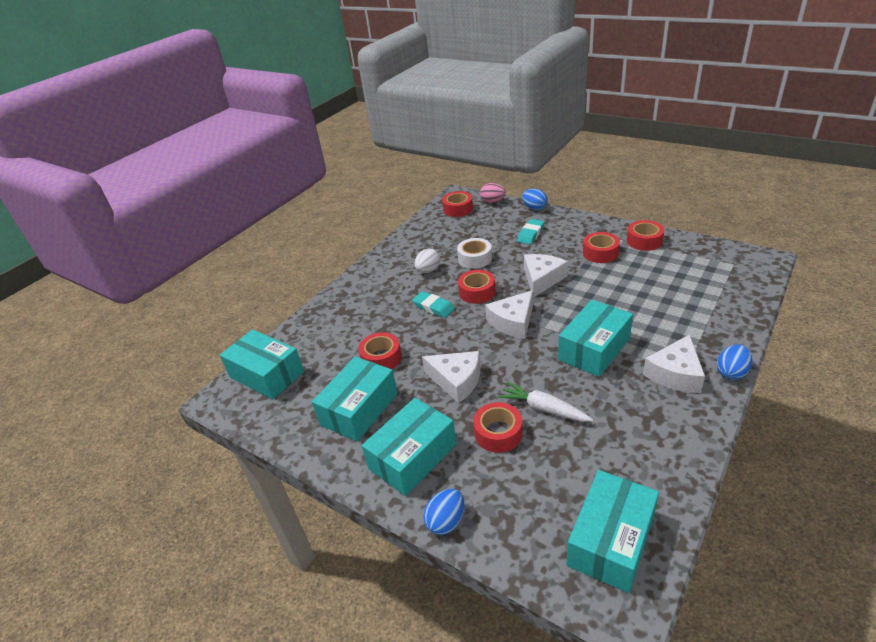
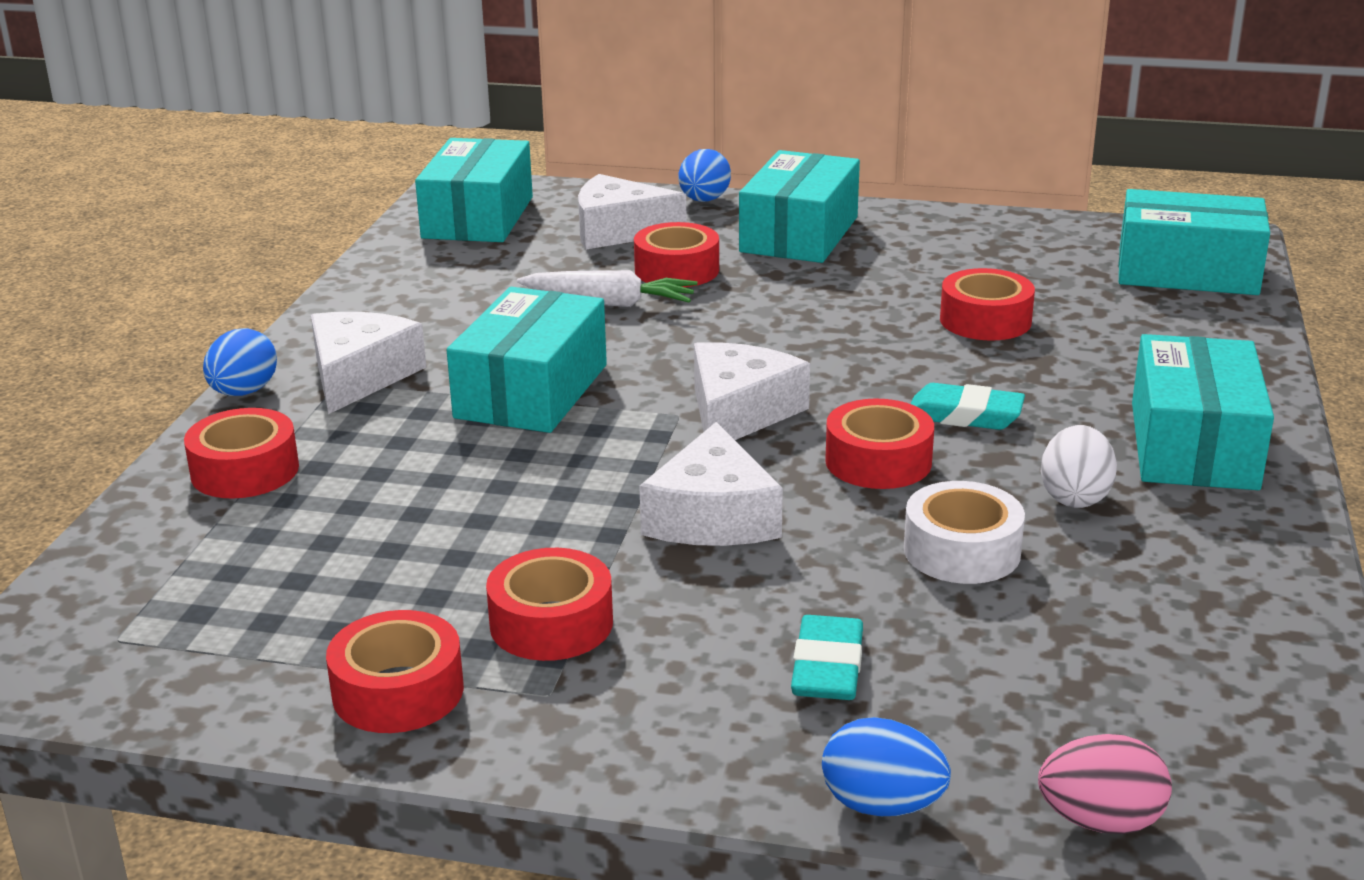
camera: 155 degrees right, 10 degrees down
(359, 409) = (945, 261): turquoise box -> turquoise box (1193, 445)
(456, 380) = (797, 312): white cheese -> white cheese (619, 231)
(458, 209) = (1221, 755): red tape -> red tape (245, 471)

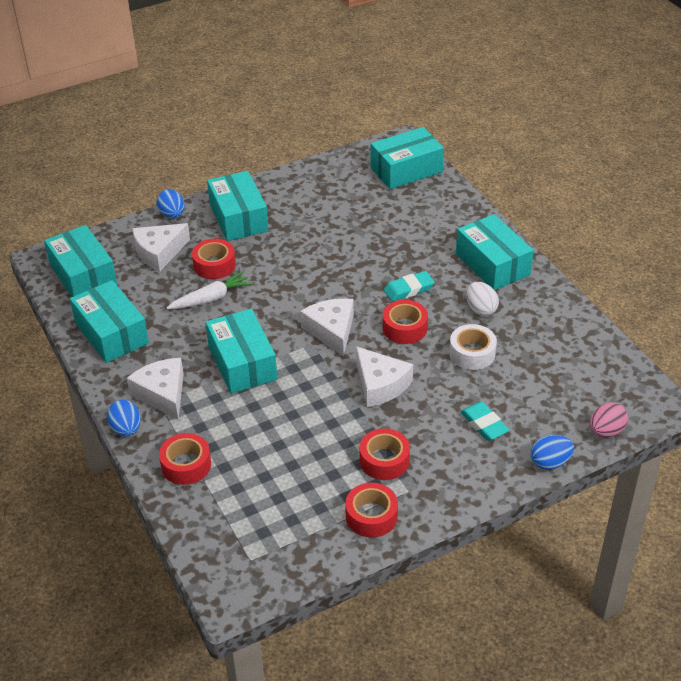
camera: 40 degrees left, 15 degrees up
(409, 286) = (112, 333): none -> turquoise box
(985, 320) = (364, 234): red tape -> none

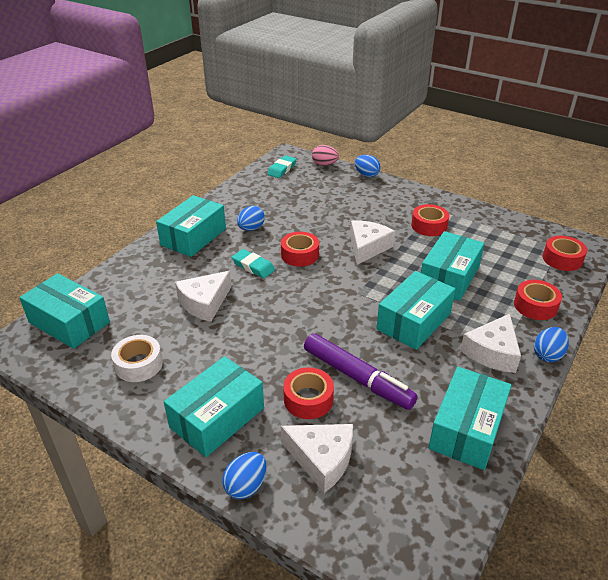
camera: 120 degrees left, 5 degrees down
(83, 275) = (412, 514): turquoise box -> turquoise box (449, 277)
(211, 298) = (357, 378): white carrot -> purple marker
(331, 331) = (334, 288): white cheese -> white cheese (204, 303)
(371, 516) = (474, 218): red tape -> red tape (562, 259)
(472, 353) = (300, 220): white tape -> white tape (139, 364)
(481, 309) = (251, 229): white egg -> blue egg
(484, 424) = (360, 201): turquoise eraser -> turquoise eraser (282, 169)

